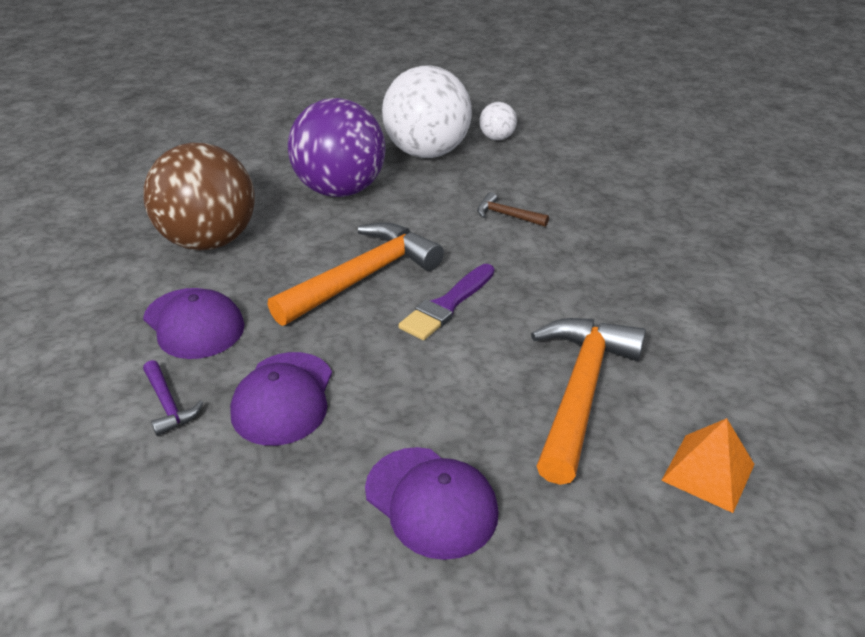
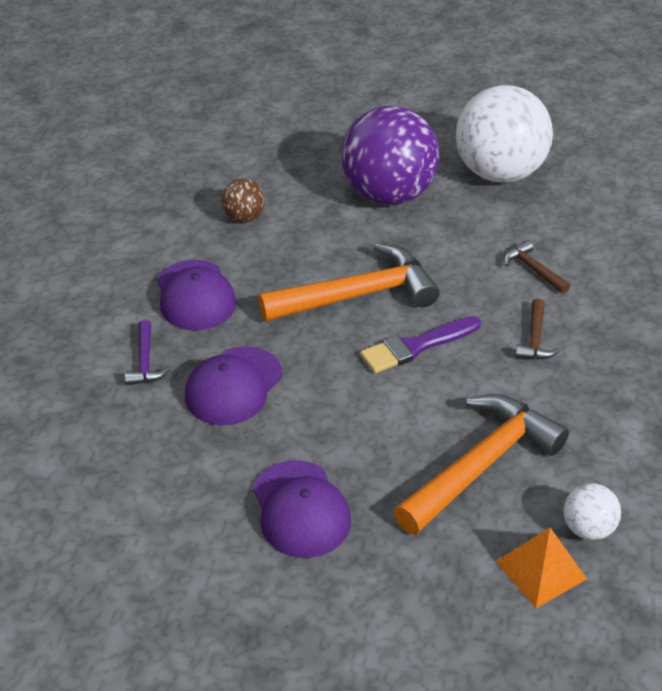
camera: 25 degrees right, 5 degrees up
(209, 241) = (244, 217): brown ball -> brown ball, size x0.44
(497, 138) = (584, 174): white ball -> white ball (588, 528)
(548, 268) = (535, 339): none -> brown hammer

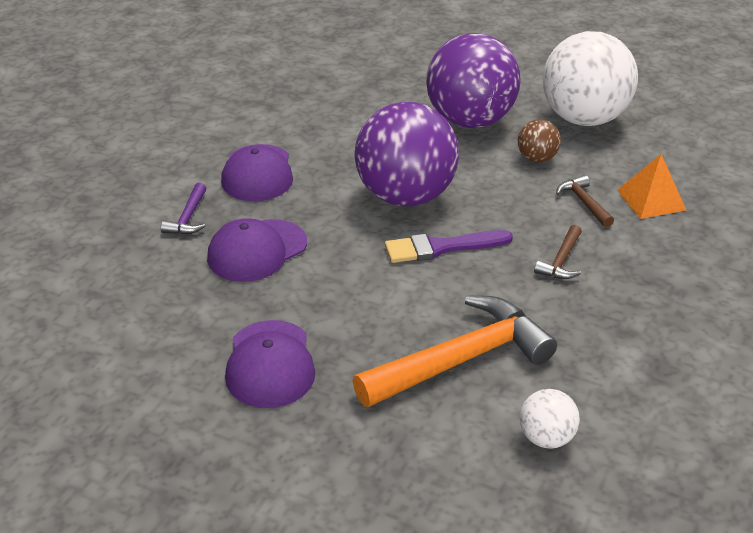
camera: 15 degrees right, 5 degrees down
(244, 217) = (330, 119): brown ball -> brown ball (536, 158)
(358, 295) = (405, 196): orange hammer -> purple ball
(540, 570) = (481, 466): orange pyramid -> orange pyramid (651, 200)

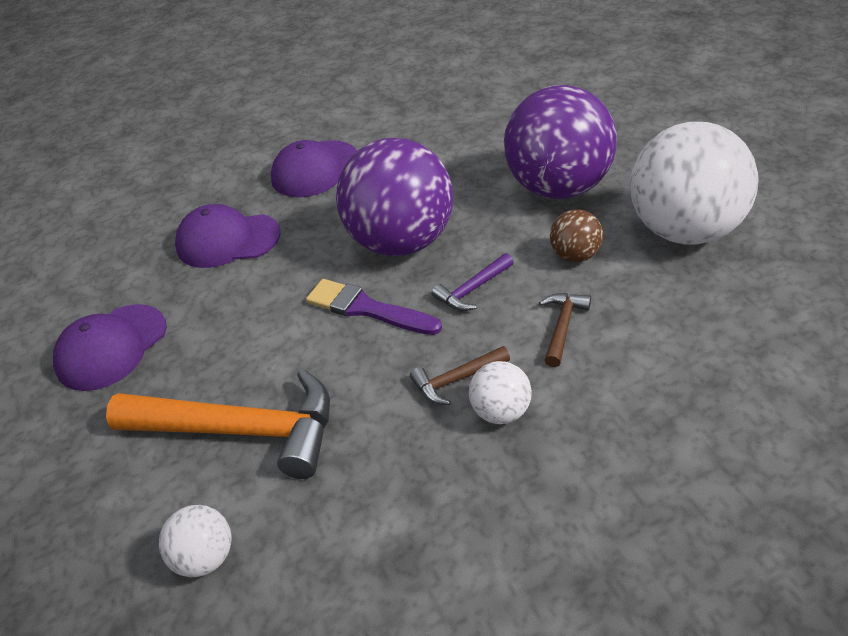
camera: 45 degrees right, 5 degrees up
(188, 218) = (219, 189): purple hammer -> purple hammer (472, 290)
(611, 265) = (500, 412): none -> white ball
(651, 200) = (642, 359): orange pyramid -> none

